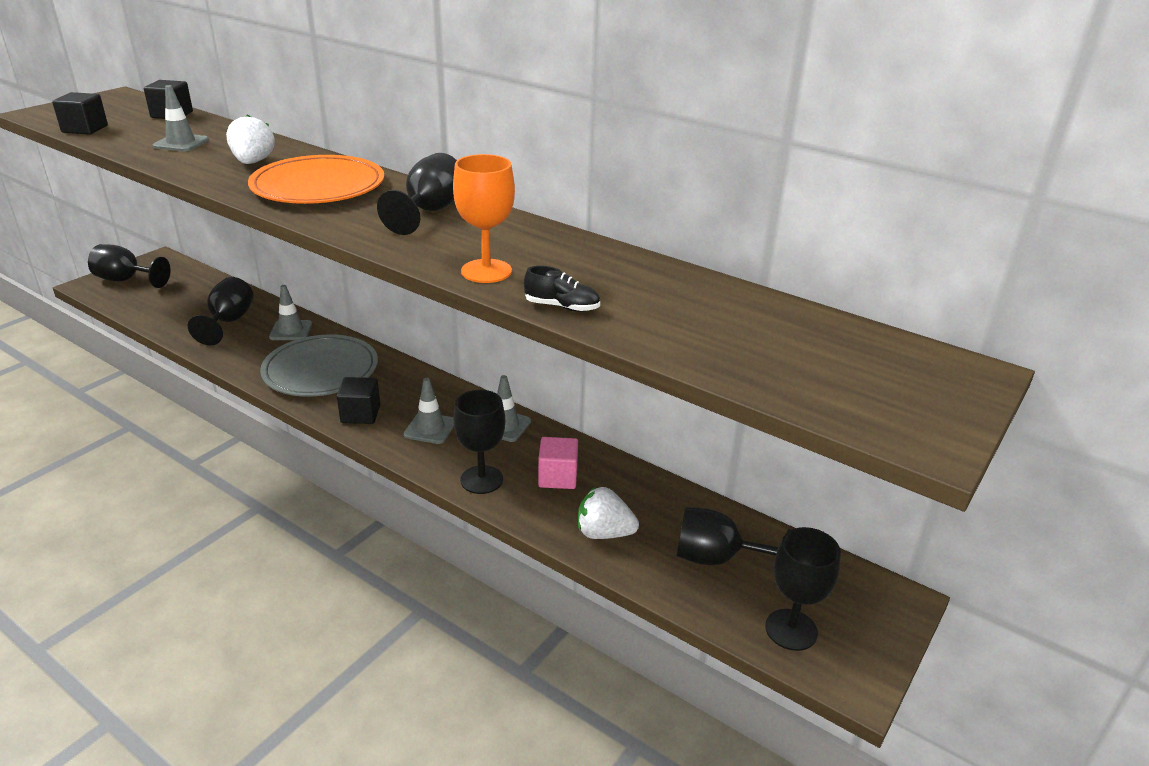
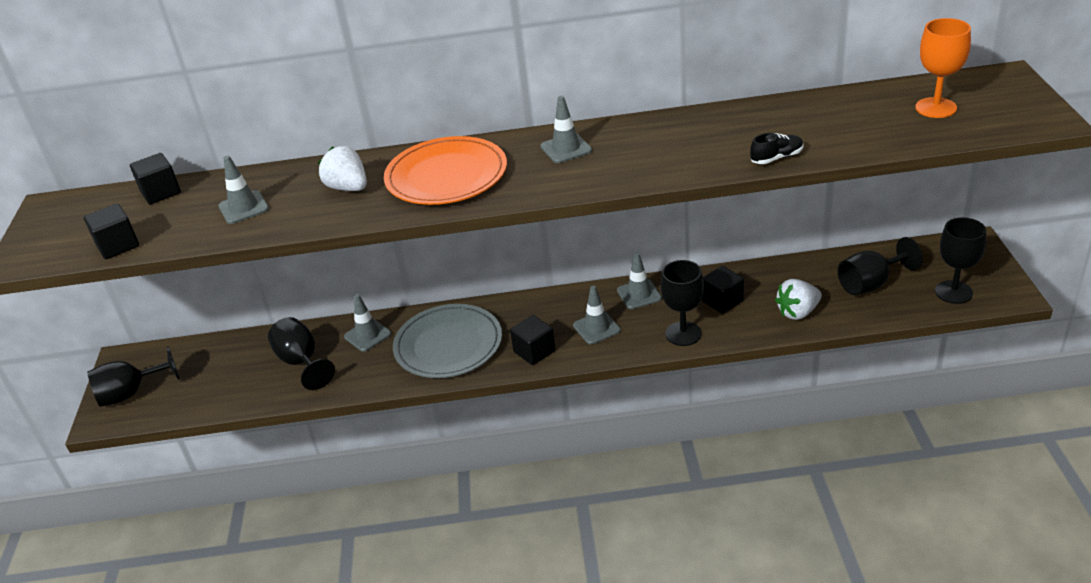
camera: 35 degrees left, 5 degrees up
(429, 211) = (566, 149): black goblet -> grey traffic cone
(486, 271) = (691, 164): orange goblet -> orange goblet (936, 108)
(558, 477) = (722, 301): pink cube -> black cube

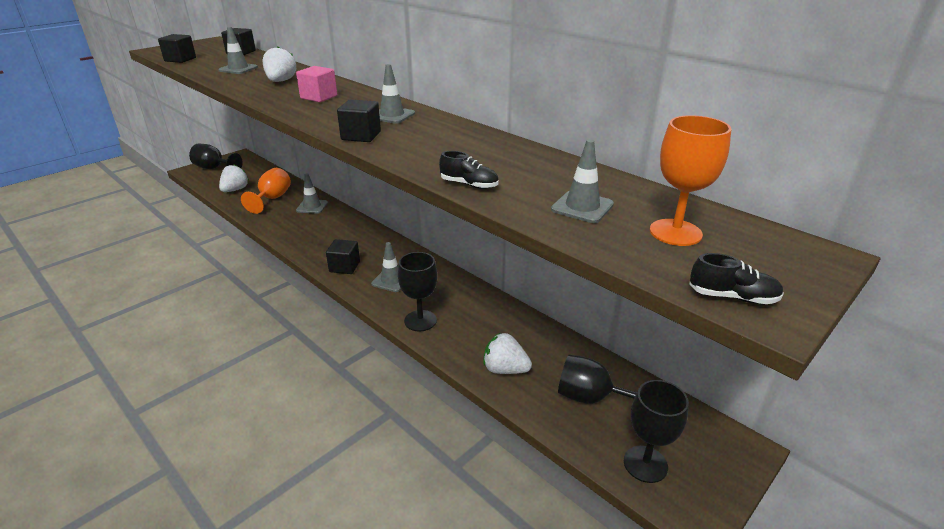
camera: 45 degrees right, 5 degrees down
(230, 389) = (235, 190): none -> white strawberry
(301, 362) = (272, 198): black goblet -> orange goblet
(446, 176) = (319, 97): orange plate -> pink cube
(448, 345) = (325, 234): grey plate -> none
(639, 294) = (446, 282): grey traffic cone -> grey traffic cone (582, 207)
(722, 301) = (478, 323): black cube -> black cube (361, 136)
(1025, 124) = (732, 297): none -> black shoe

